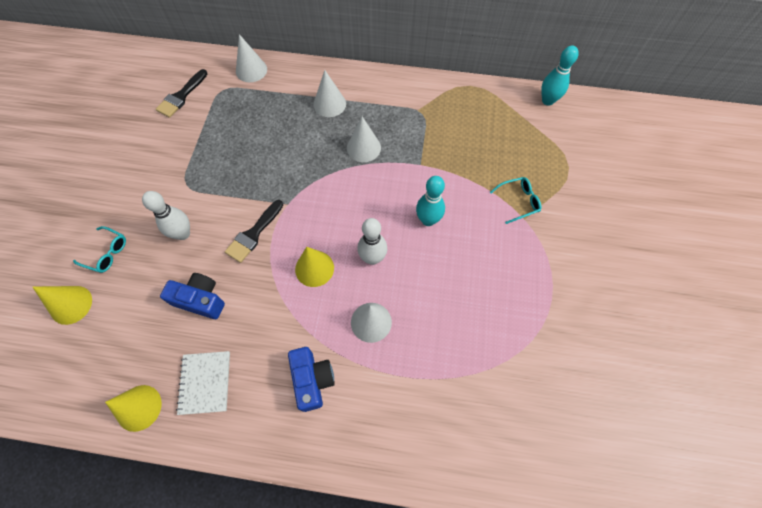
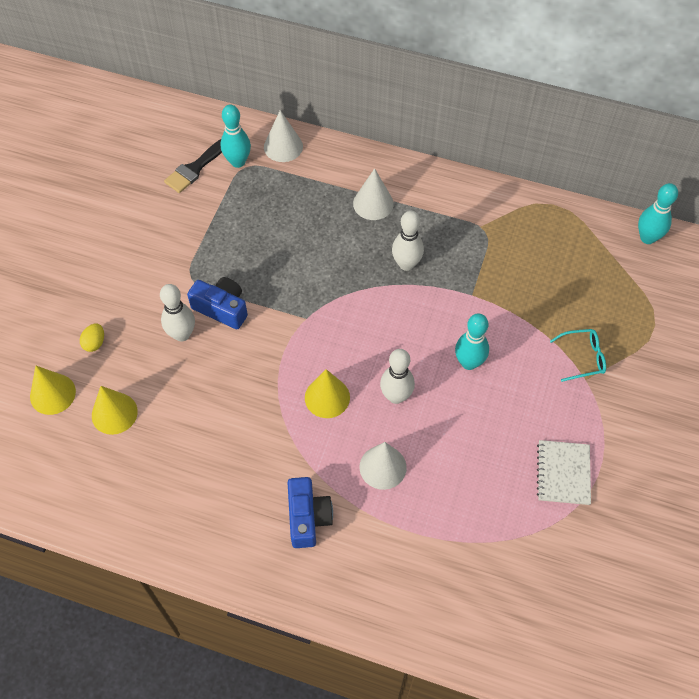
camera: 10 degrees right, 5 degrees down
(106, 253) = (94, 343): turquoise glasses -> yellow egg
(139, 407) = (118, 514): yellow cone -> yellow cone (114, 413)
(200, 300) = (194, 412): blue camera -> blue camera (222, 308)
(205, 382) = (191, 500): white notebook -> white notebook (563, 473)
(216, 86) = (238, 162): none -> turquoise bowling pin
(253, 234) = (262, 347): black brush -> none
(363, 148) = (406, 264): white cone -> white bowling pin

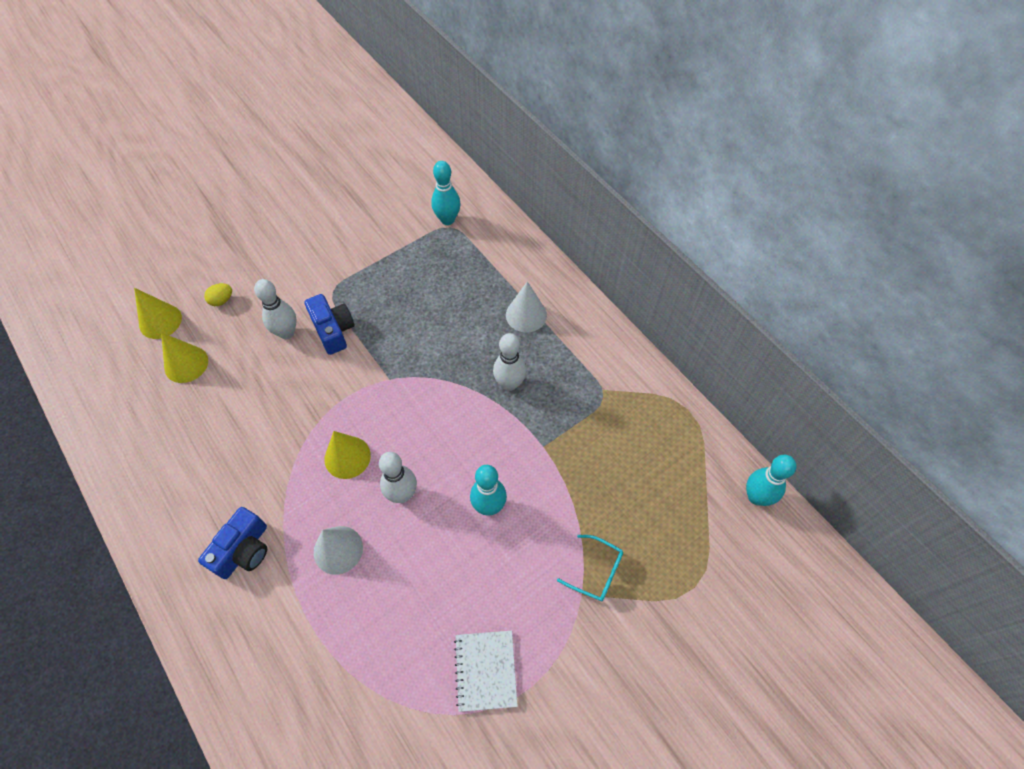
camera: 35 degrees right, 0 degrees up
(195, 168) = (411, 207): black brush -> none
(283, 146) = (493, 227): white cone -> none
(563, 473) = (485, 670): white notebook -> white notebook turned 45 degrees counterclockwise

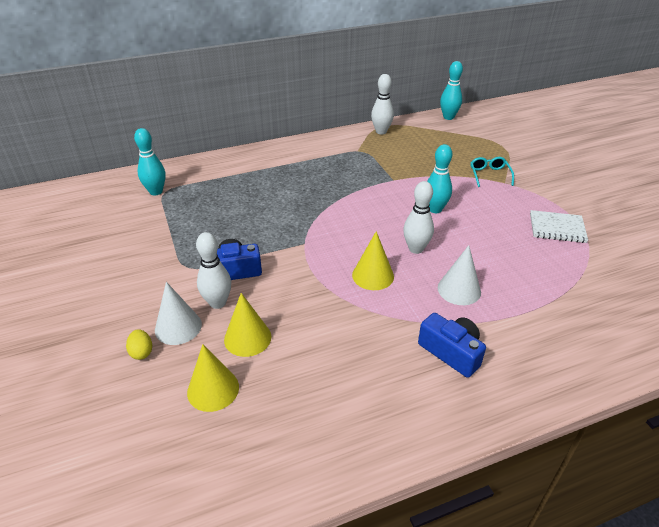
camera: 75 degrees left, 20 degrees down
(160, 321) = (134, 414): yellow cone -> yellow cone (247, 338)
(509, 384) = (336, 186): white bowling pin -> white bowling pin (381, 131)
(526, 315) = (278, 170): white cone -> white cone (178, 327)
(596, 571) = (489, 175): turquoise glasses -> turquoise glasses turned 45 degrees counterclockwise

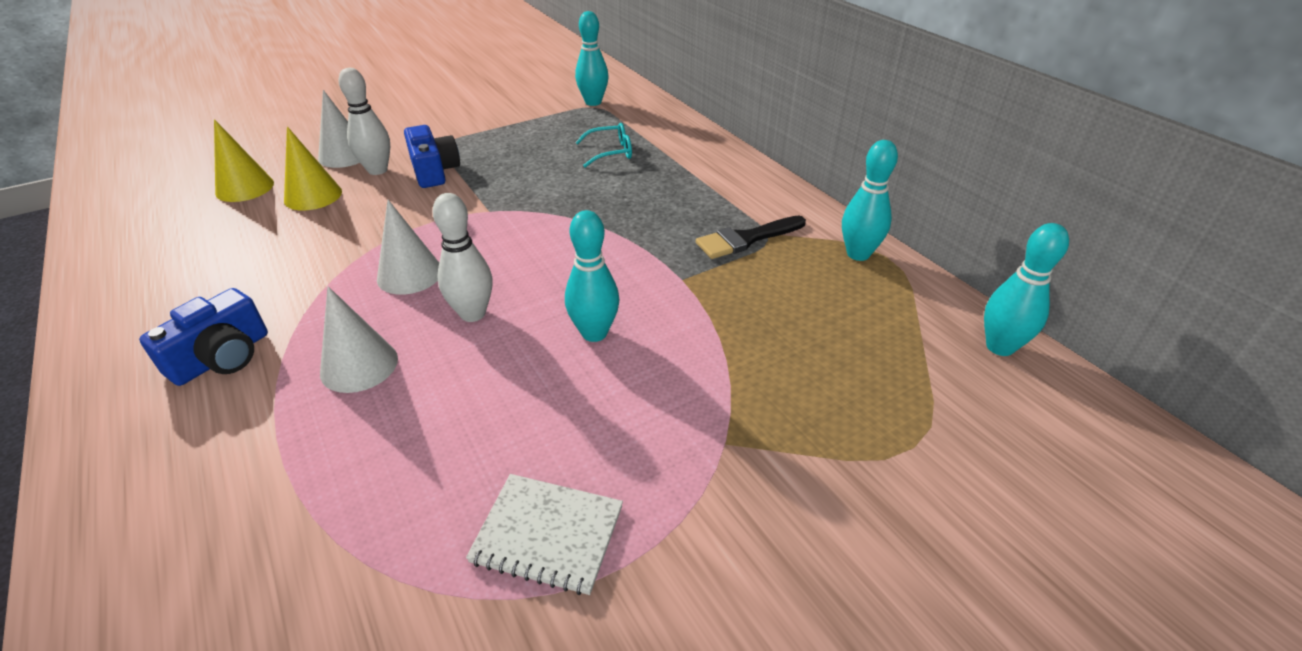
camera: 80 degrees right, 0 degrees up
(141, 352) = (314, 144): yellow egg -> none
(361, 157) = (746, 239): none -> black brush
(373, 275) = (409, 274): yellow cone -> white cone
(381, 131) = (858, 254): white bowling pin -> turquoise bowling pin
(489, 175) = (751, 416): turquoise glasses -> turquoise glasses (610, 152)
(557, 228) = (547, 534): white notebook -> white notebook turned 75 degrees counterclockwise

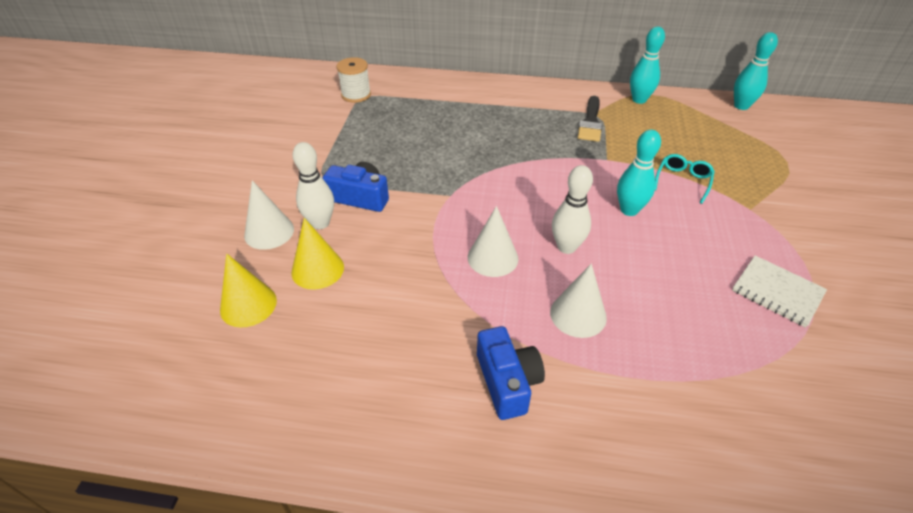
camera: 50 degrees left, 5 degrees up
(547, 534) = (777, 292): white notebook -> white notebook turned 75 degrees clockwise
(593, 102) = (356, 95): turquoise bowling pin -> white spool
(610, 152) = (436, 119): turquoise glasses -> turquoise glasses (682, 181)

